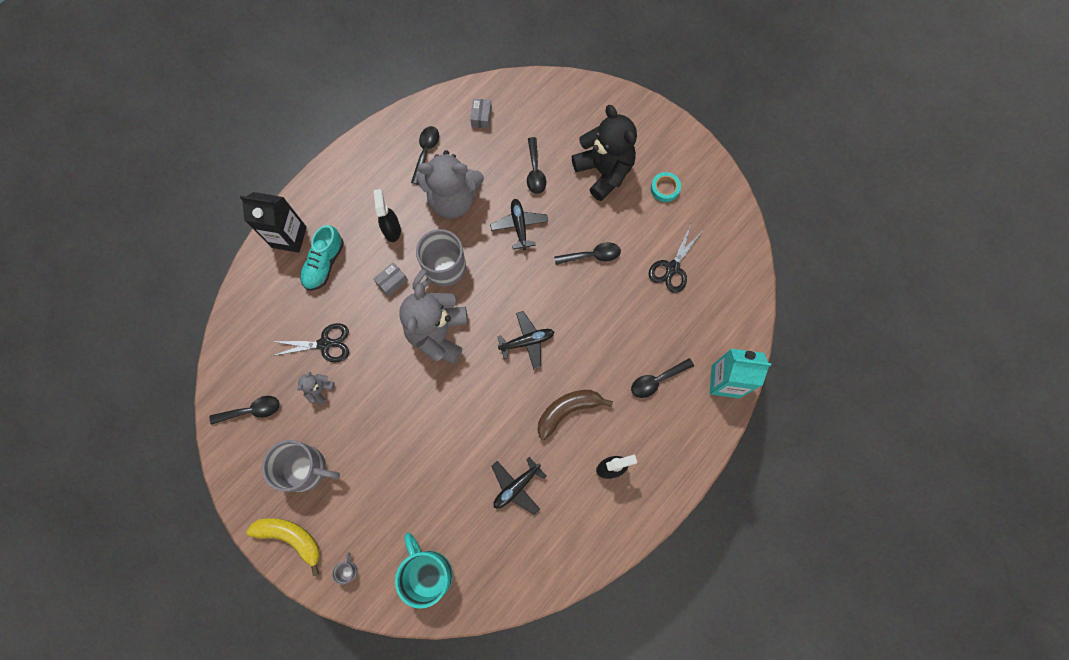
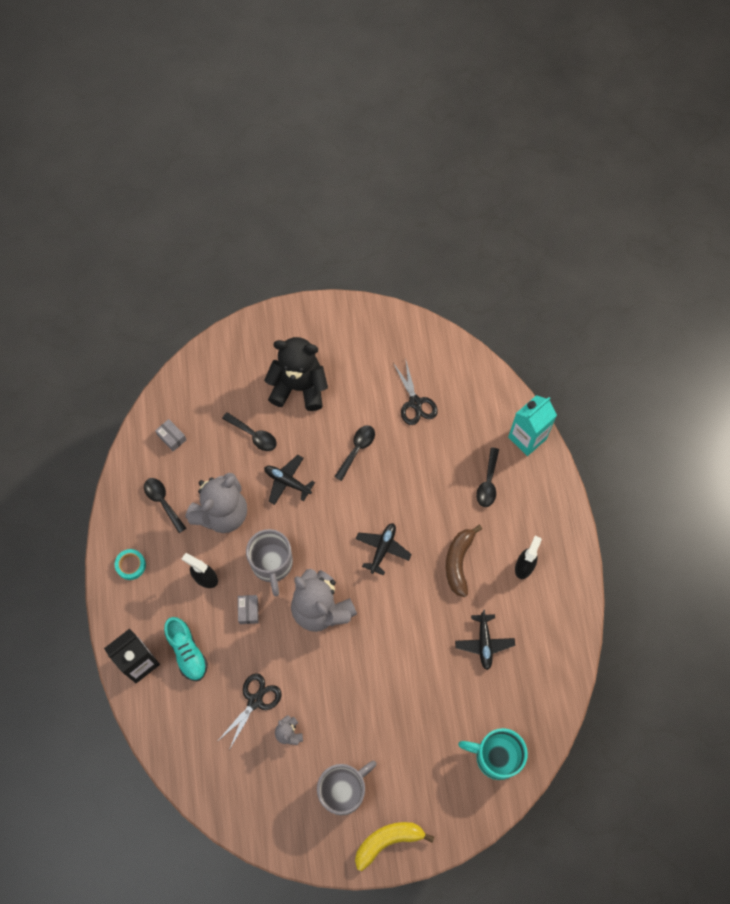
camera: 50 degrees left, 5 degrees down
(251, 411) = (261, 799): black spoon -> none
(348, 570) = (447, 815): grey mug -> none
(665, 188) = (350, 357): turquoise tape -> turquoise tape (131, 565)

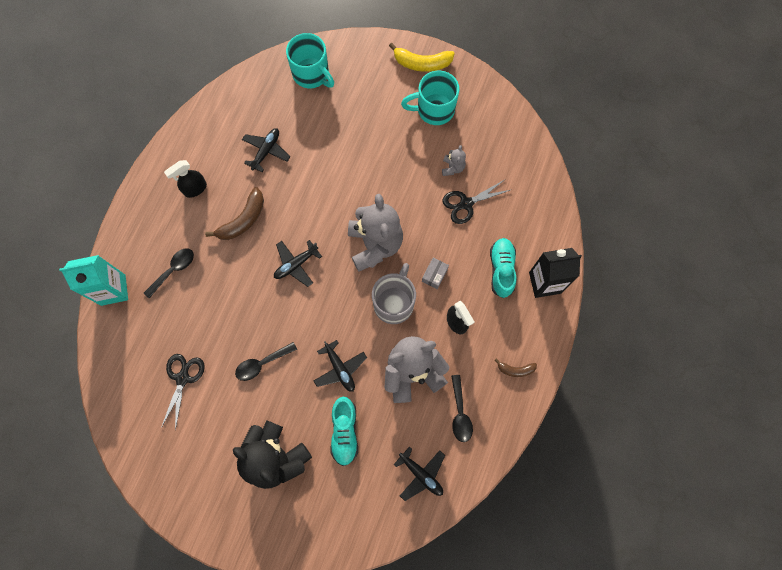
camera: 150 degrees left, 5 degrees up
(131, 565) = (515, 370): turquoise tape -> brown banana
(172, 437) = (421, 474): grey box -> black plane
(253, 435) = (344, 432): black spoon -> turquoise shoe
(343, 790) = (434, 110): grey mug -> turquoise mug

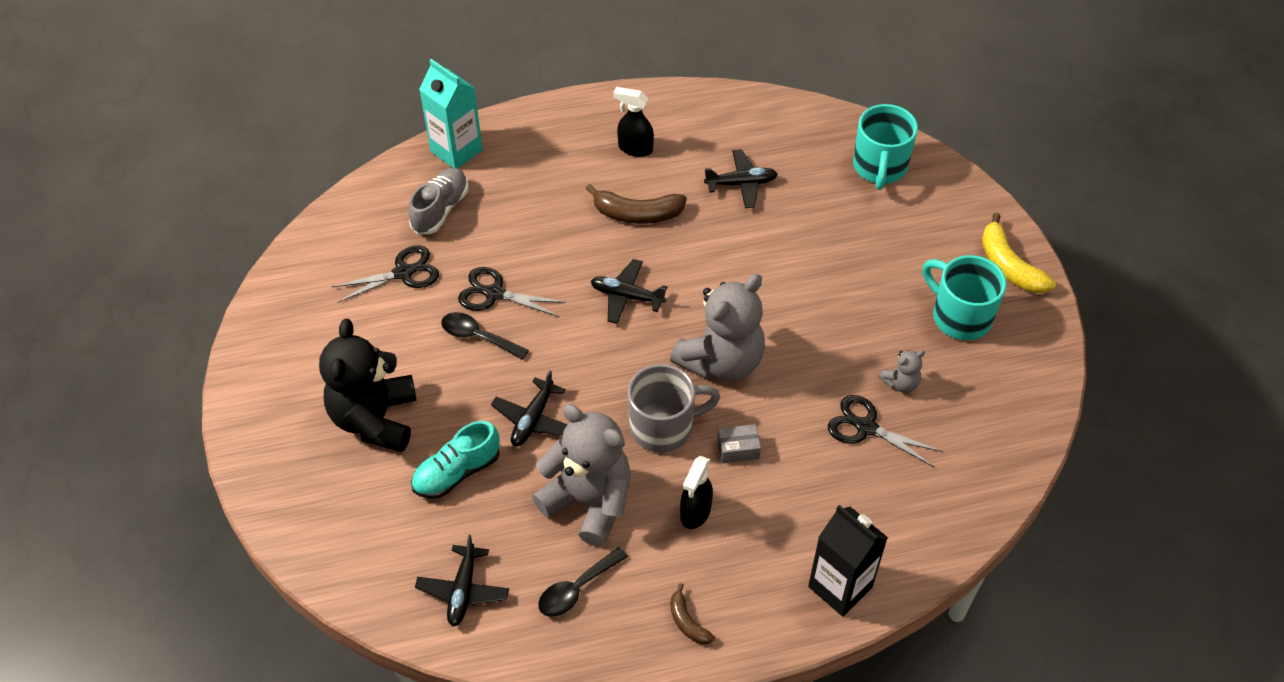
camera: 55 degrees right, 20 degrees down
(151, 327) = (440, 209): none -> grey shoe
(173, 270) = (522, 188): black spoon -> none
(239, 335) = (494, 294): none -> black scissors
(501, 270) = (812, 522): turquoise shoe -> none

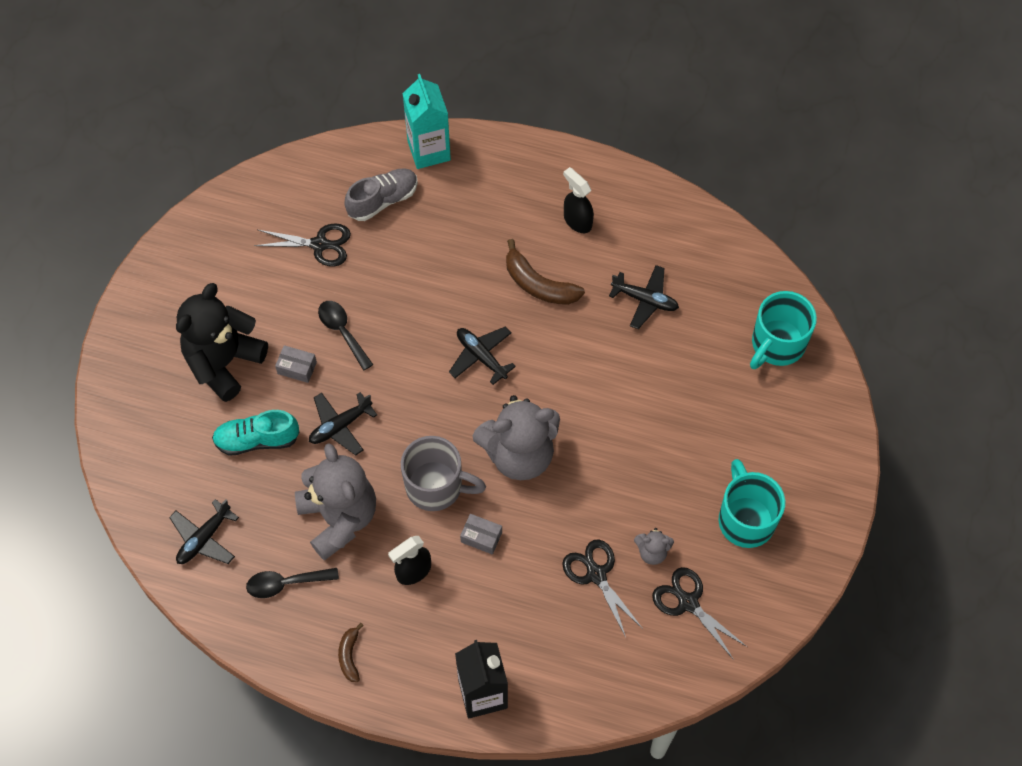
camera: 30 degrees right, 10 degrees up
(454, 389) = (297, 368): none -> grey box
(494, 294) = (378, 300): black scissors -> black scissors (688, 603)
(1009, 266) = (823, 496): yellow banana -> none

